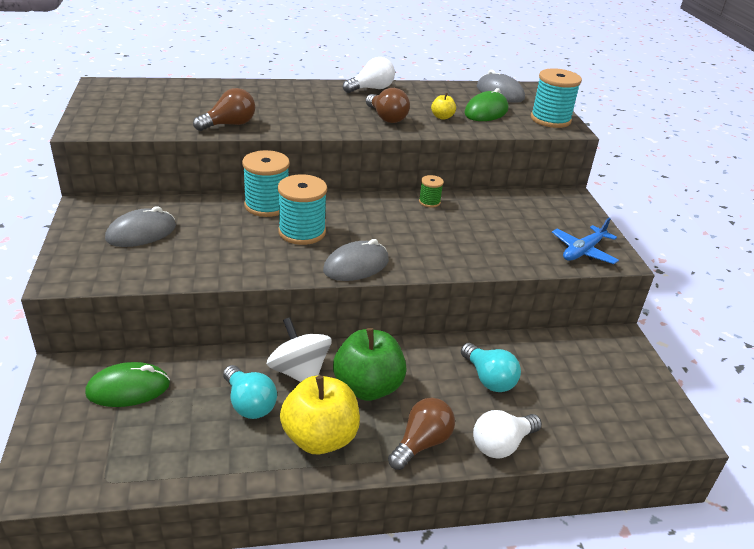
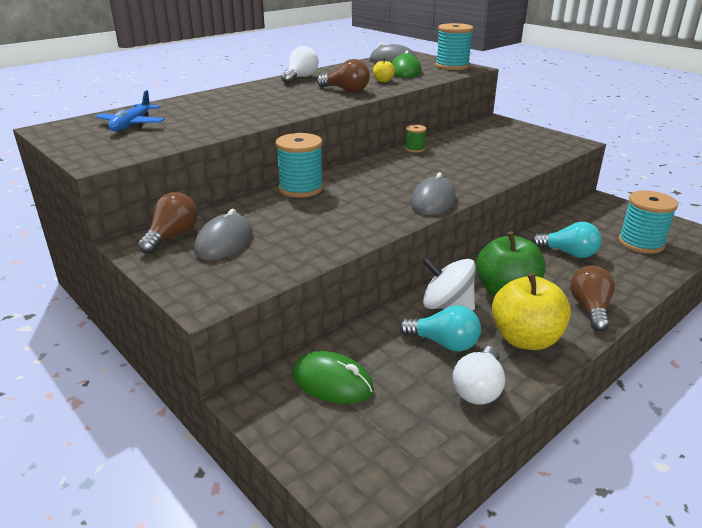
camera: 30 degrees left, 5 degrees down
(128, 388) = (332, 382): green mouse -> green mouse turned 75 degrees clockwise
(229, 124) = (232, 123): brown light bulb -> brown light bulb (172, 236)
(302, 232) = (358, 195): turquoise spool -> turquoise spool (641, 243)
(501, 444) = (632, 286): white light bulb -> white light bulb (479, 389)
(583, 251) = (551, 145): blue plane -> blue plane (132, 125)

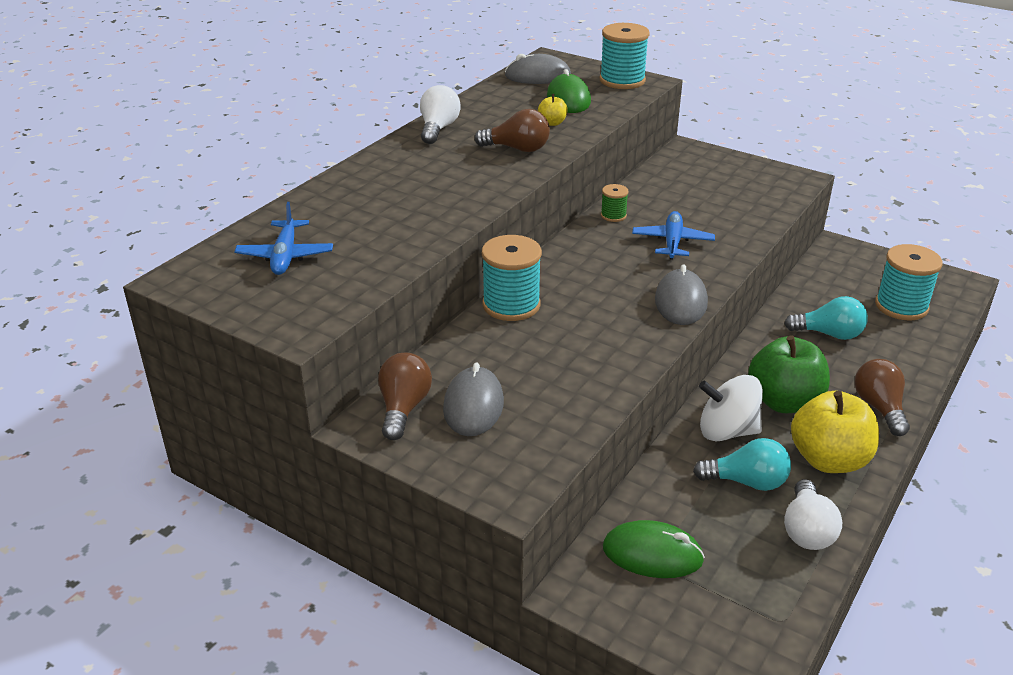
camera: 15 degrees left, 5 degrees up
(450, 167) = (672, 242): none -> blue plane

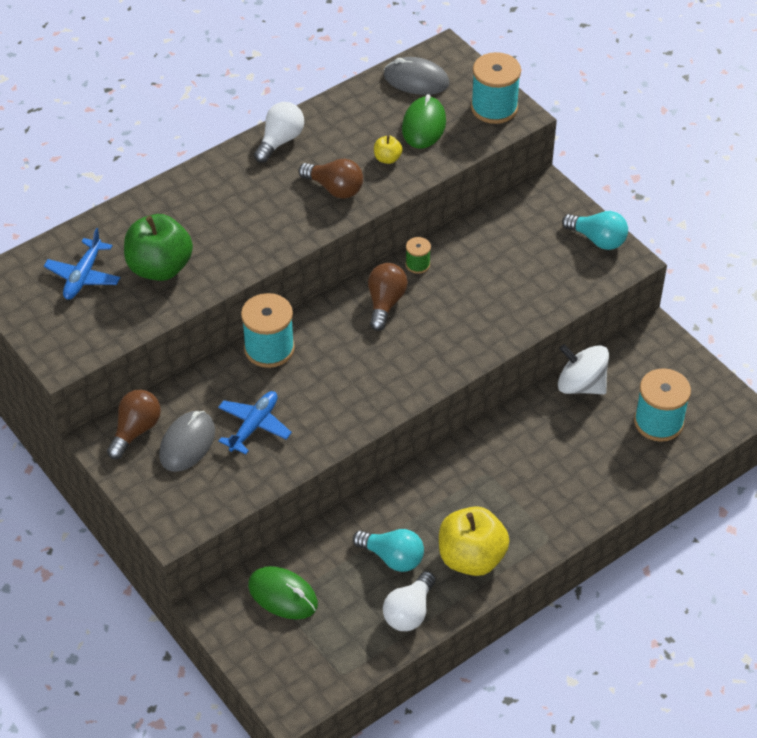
camera: 20 degrees right, 15 degrees up
(672, 242) = (449, 313): blue plane -> blue plane (254, 426)
(680, 302) = (410, 384): grey mouse -> none
(727, 431) = (408, 507): white spinning top -> white spinning top (581, 385)
(784, 402) = (475, 493): green apple -> green apple (160, 268)
(829, 334) = (567, 434): turquoise light bulb -> turquoise light bulb (598, 239)
(879, 408) = (551, 522): brown light bulb -> brown light bulb (385, 303)

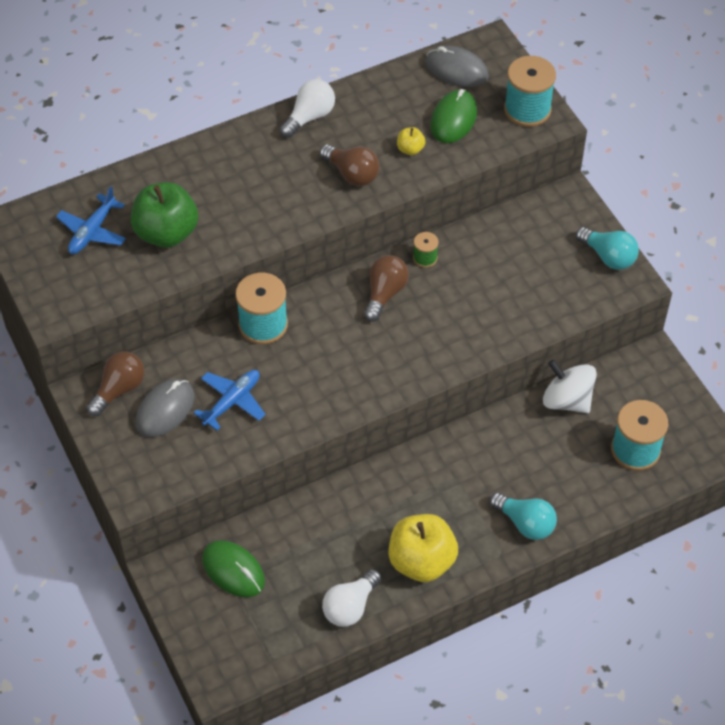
camera: 10 degrees right, 5 degrees up
(392, 557) = (346, 549): turquoise light bulb -> turquoise light bulb (525, 523)

